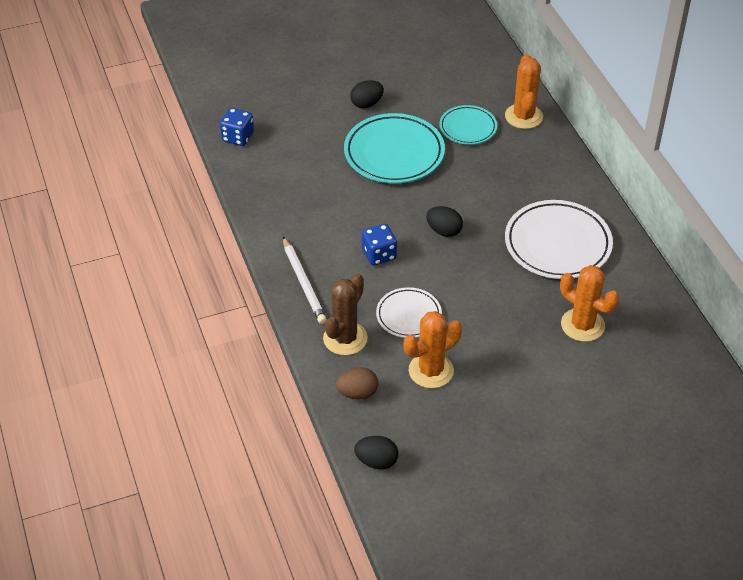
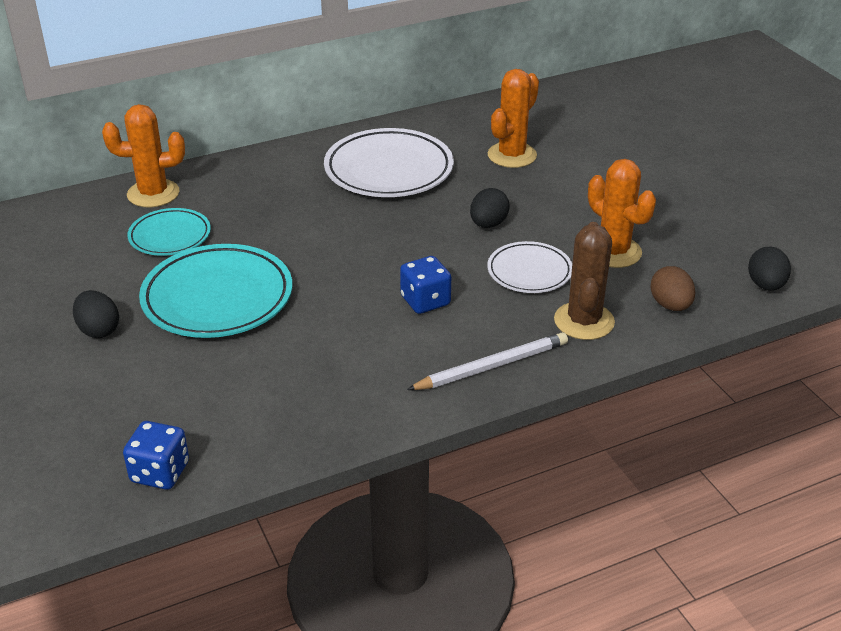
camera: 95 degrees left, 10 degrees down
(345, 338) = (584, 321): brown cactus -> brown cactus turned 75 degrees clockwise
(444, 231) = (374, 250): black egg -> black egg (488, 224)

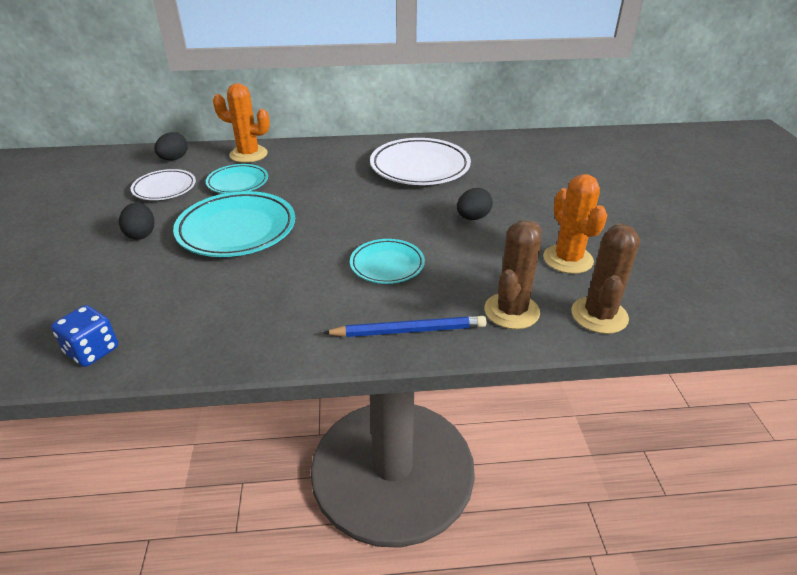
camera: 20 degrees right, 0 degrees up
(425, 301) = (387, 265): blue dice -> turquoise plate
(491, 366) = (408, 331): white pencil -> blue pencil
(512, 155) = (520, 173): orange cactus -> none
(529, 272) = (486, 260): white plate -> white plate (164, 188)
(670, 305) = (599, 315): brown egg -> brown cactus
(765, 285) = (702, 318): black egg -> black egg (174, 159)

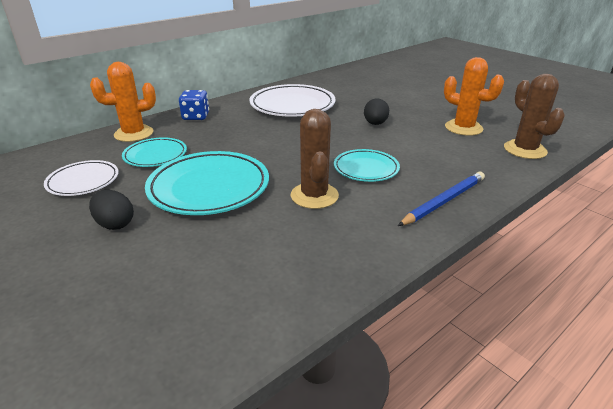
camera: 35 degrees left, 5 degrees down
(92, 351) = (215, 337): blue dice -> blue dice (196, 117)
(174, 159) = (57, 157): black egg -> none
(511, 311) = (480, 165): brown cactus -> brown cactus (314, 196)

